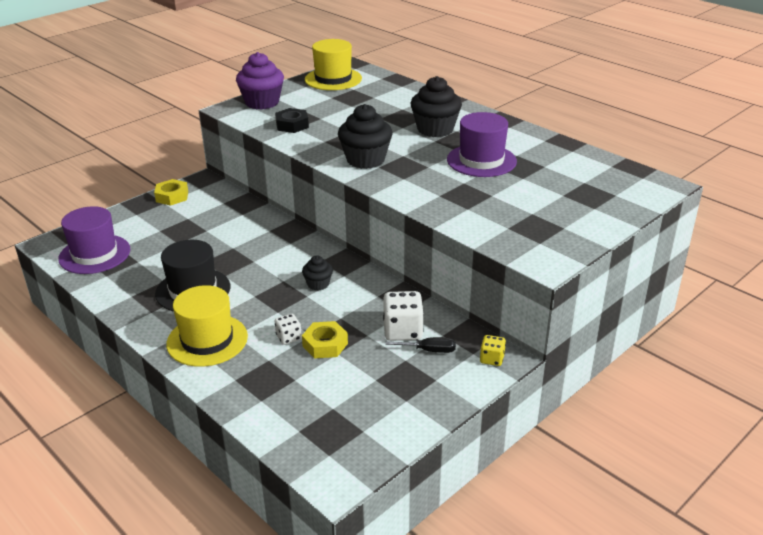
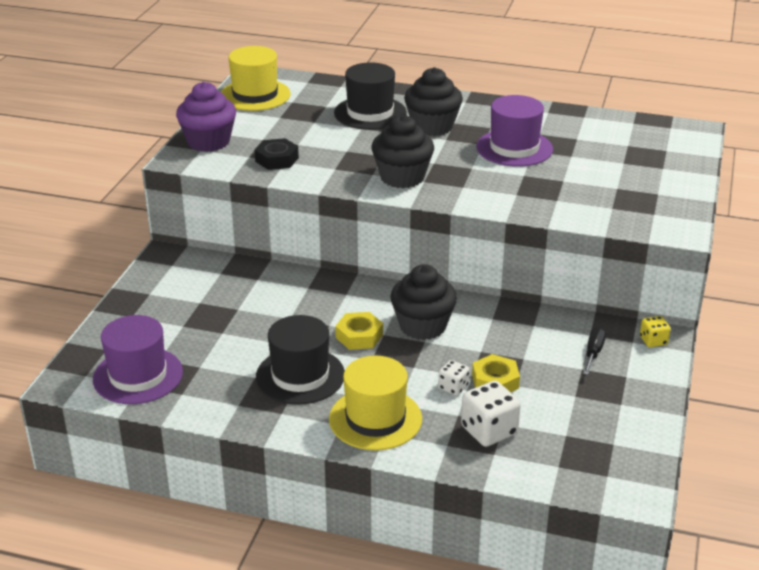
camera: 30 degrees left, 0 degrees up
(172, 196) = (150, 284): yellow nut -> yellow nut (359, 336)
(318, 284) = (422, 326): black cupcake -> black cupcake, size x1.87
(400, 109) = (370, 113): none -> black hat
(402, 331) = (551, 343): white dice -> white dice (489, 431)
(429, 350) = (593, 352): black screwdriver -> black screwdriver turned 45 degrees counterclockwise

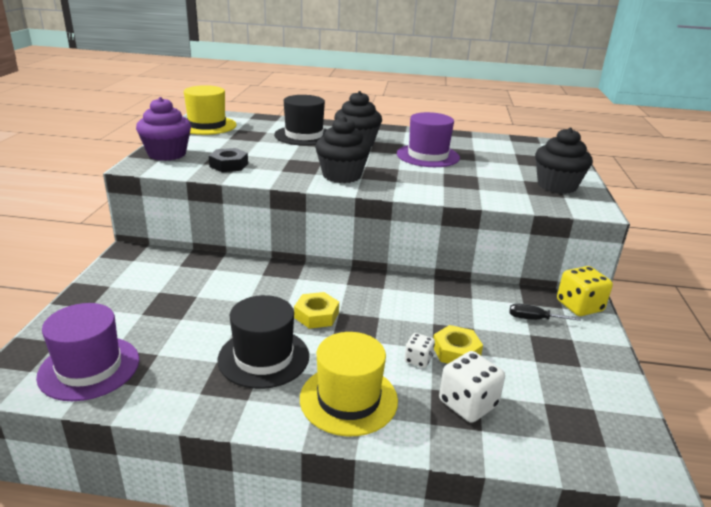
camera: 10 degrees left, 5 degrees down
(422, 326) = (373, 303): black cupcake -> black cupcake (557, 186)
(593, 352) = (534, 319): black screwdriver -> black screwdriver turned 90 degrees counterclockwise
(653, 341) = (579, 306): yellow dice -> yellow dice, size x1.76

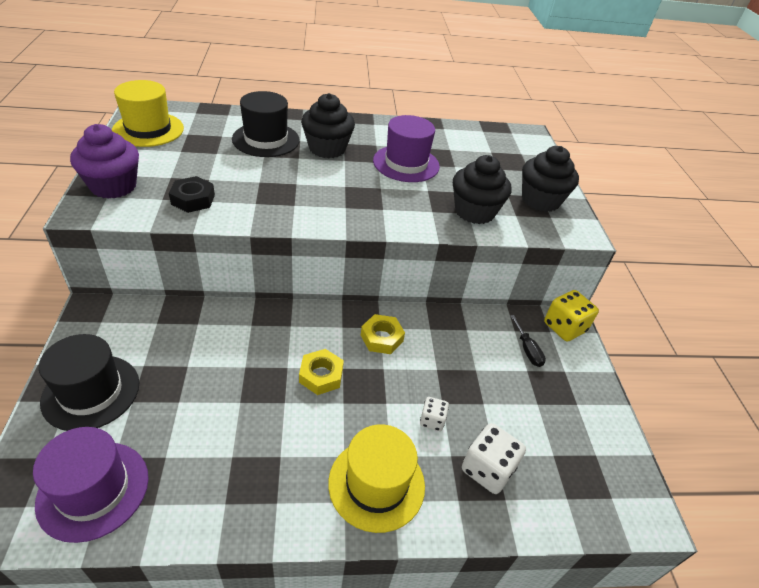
camera: 15 degrees left, 15 degrees up
(263, 357) = (280, 443): black hat -> black hat (91, 392)
(342, 175) = (324, 205): black cupcake -> black cupcake (474, 212)
(456, 351) = (465, 403): yellow nut -> yellow nut (381, 338)
(534, 319) = (527, 350): black screwdriver -> black screwdriver turned 105 degrees counterclockwise

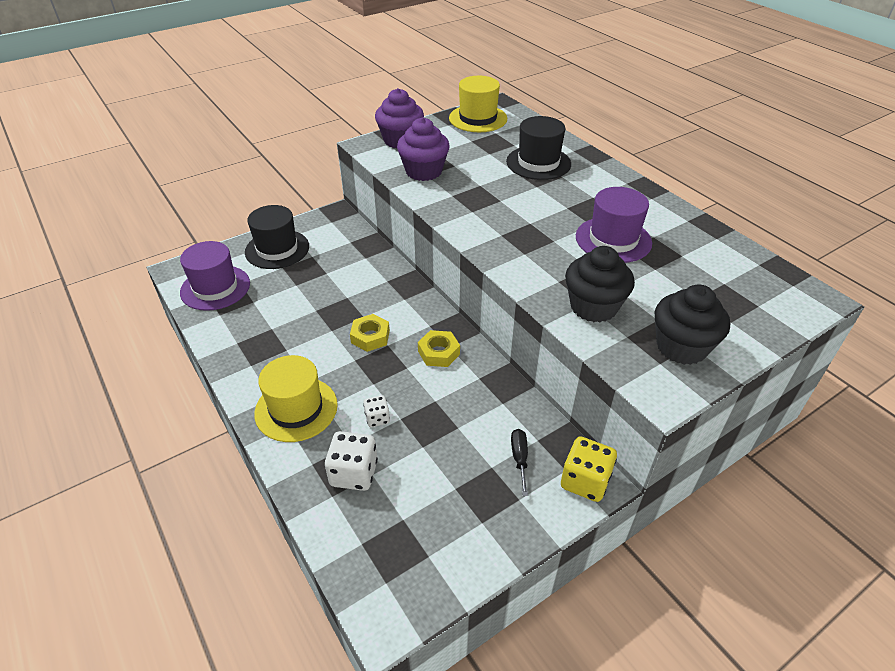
camera: 65 degrees right, 0 degrees up
(193, 199) = (424, 171): black nut -> purple cupcake
(327, 148) = (570, 193): black cupcake -> none
(527, 350) = (519, 458): black screwdriver -> black screwdriver turned 135 degrees clockwise

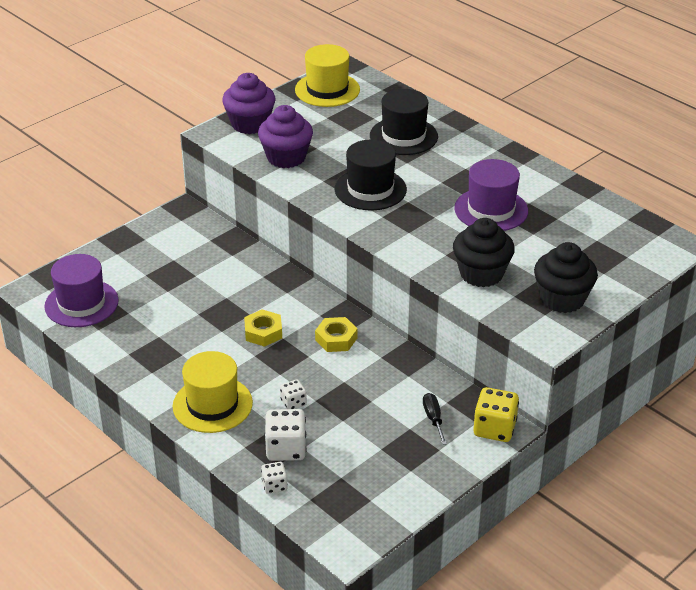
camera: 10 degrees left, 5 degrees down
(277, 249) = (132, 256): black hat -> black hat (370, 189)
(328, 519) = (274, 485): none -> white dice

